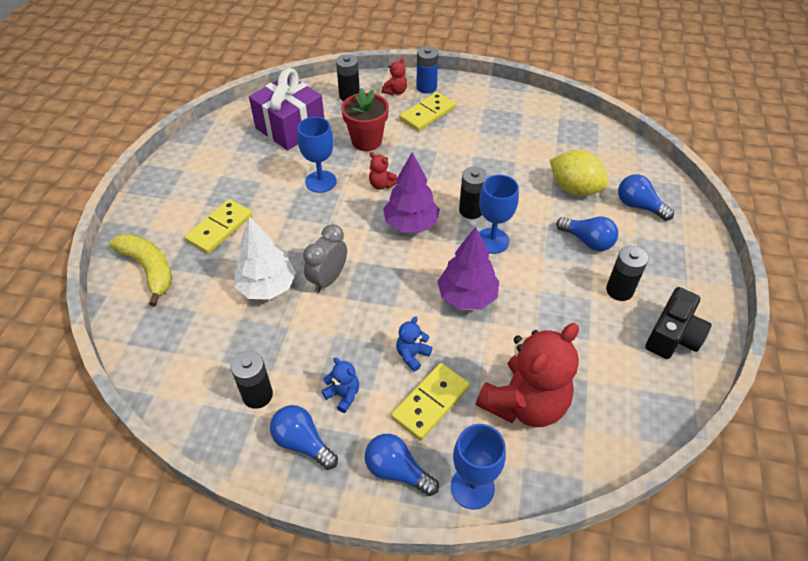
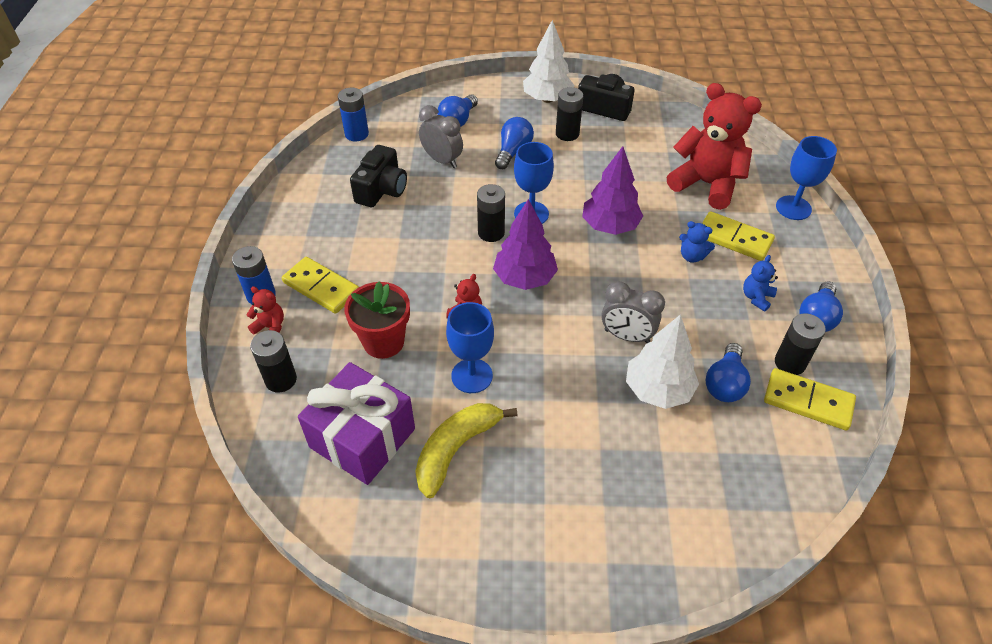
camera: 100 degrees left, 0 degrees up
(149, 269) = (678, 530): yellow banana -> yellow banana (456, 449)
(220, 228) = (583, 468): yellow domino -> yellow domino (808, 401)
(397, 471) = (805, 251): blue light bulb -> blue light bulb (725, 383)
(535, 149) = (382, 190): none -> black camera
(574, 189) = (442, 160): yellow lemon -> grey clock
(614, 138) = (356, 134): none -> blue battery
(685, 284) = (547, 99): none -> white tree

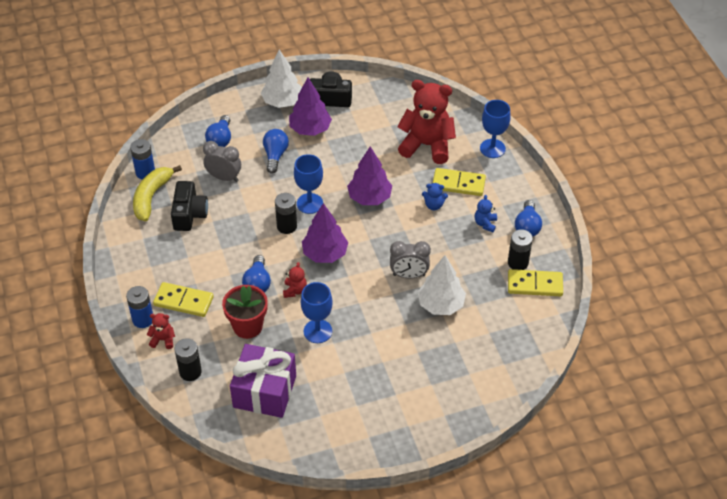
camera: 20 degrees left, 0 degrees up
(456, 449) = (328, 380): yellow banana -> yellow banana (151, 197)
(567, 134) = (310, 129): black battery -> purple tree
(725, 383) = (481, 288): blue light bulb -> blue light bulb (257, 283)

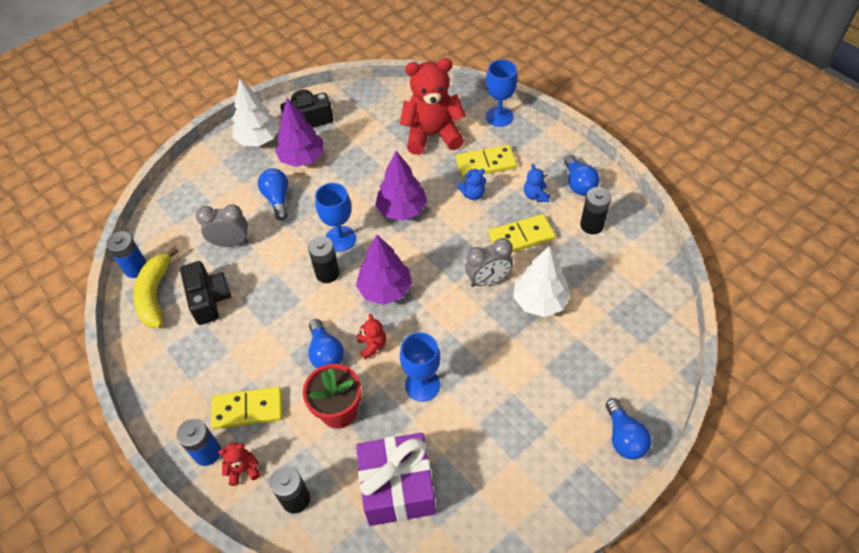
camera: 20 degrees left, 5 degrees up
(220, 139) = (208, 202): blue light bulb -> blue light bulb (624, 437)
(535, 284) = (622, 242): yellow domino -> yellow domino (521, 236)

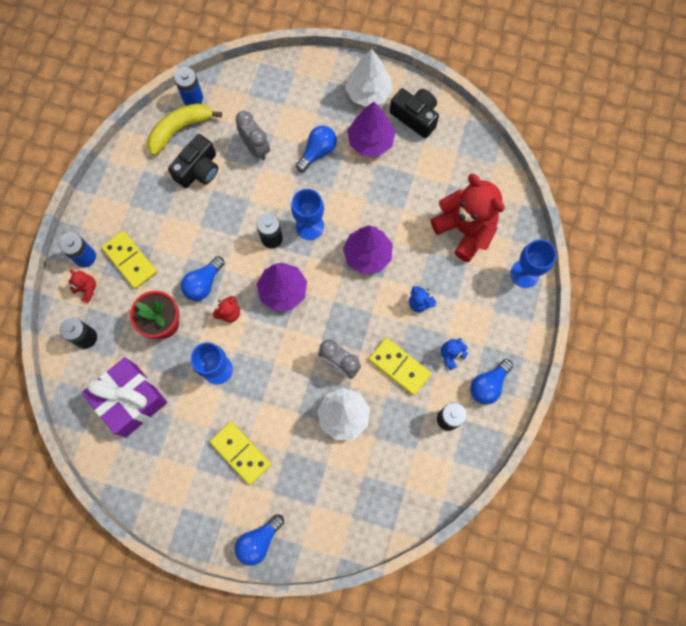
camera: 55 degrees right, 20 degrees up
(485, 163) = (461, 293): yellow domino -> yellow domino (240, 453)

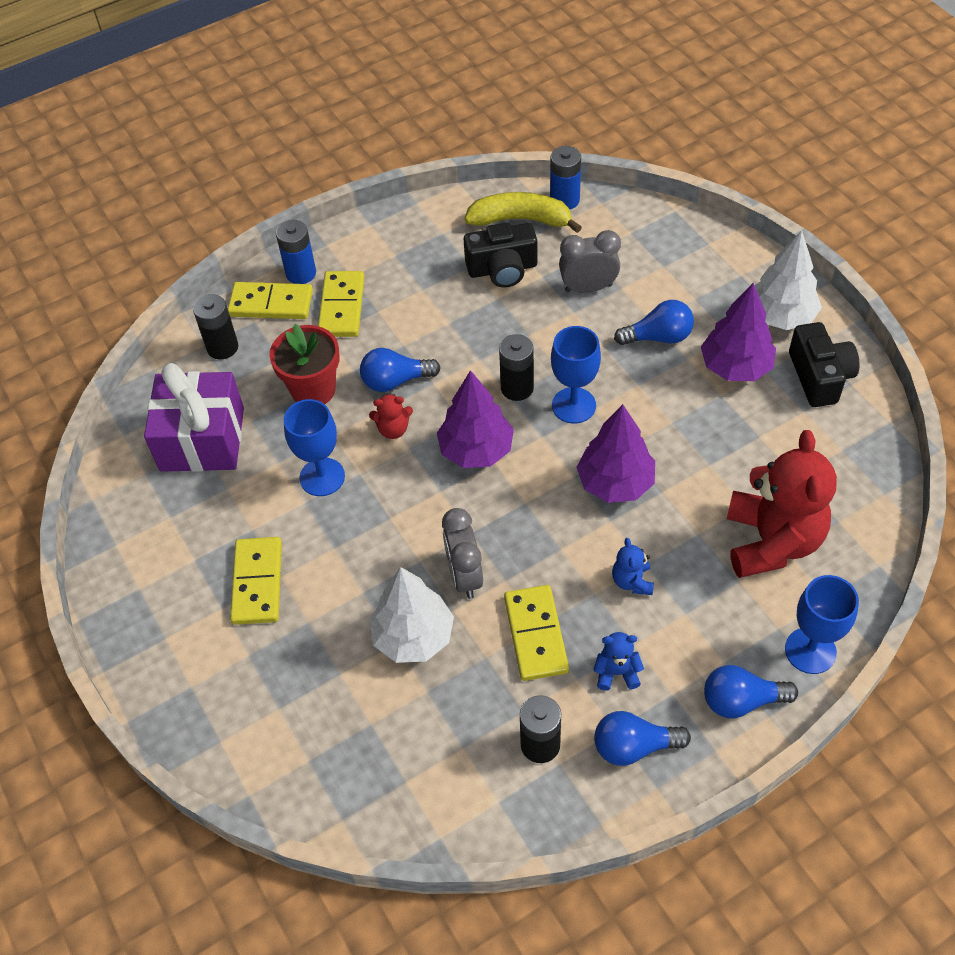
camera: 45 degrees right, 20 degrees down
(87, 289) = (271, 303): red teddy bear -> yellow domino
(255, 148) = (588, 288): grey clock -> grey clock turned 105 degrees counterclockwise
(259, 541) = (179, 694): blue light bulb -> blue light bulb (741, 700)

